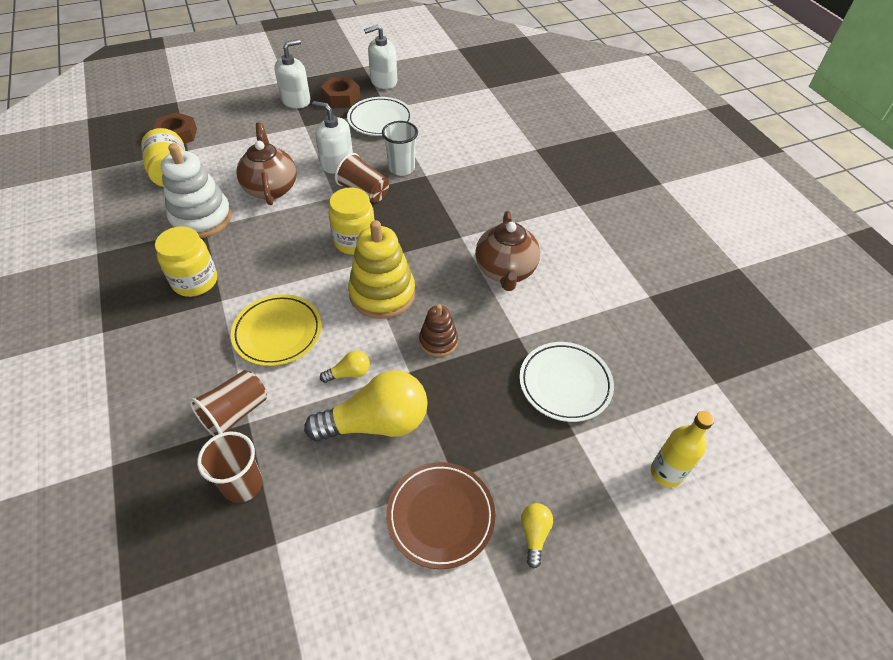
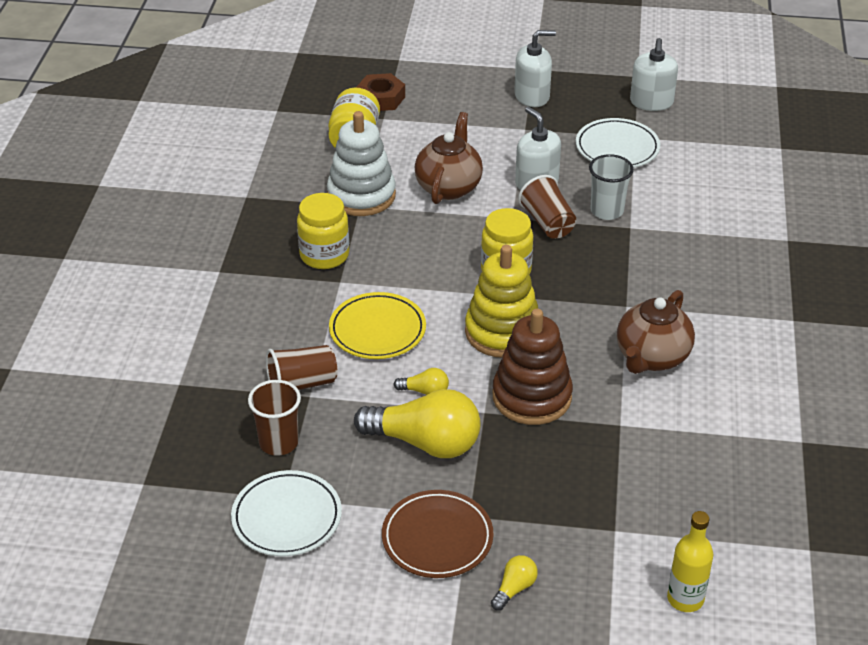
camera: 30 degrees right, 10 degrees down
(341, 97) = (587, 107): brown nut -> none
(383, 81) = (651, 102): white soap dispenser -> white soap dispenser turned 90 degrees counterclockwise
(438, 341) = (532, 397): brown stacking toy -> brown stacking toy, size x1.80
(565, 384) = (638, 484): white plate -> white plate (287, 517)

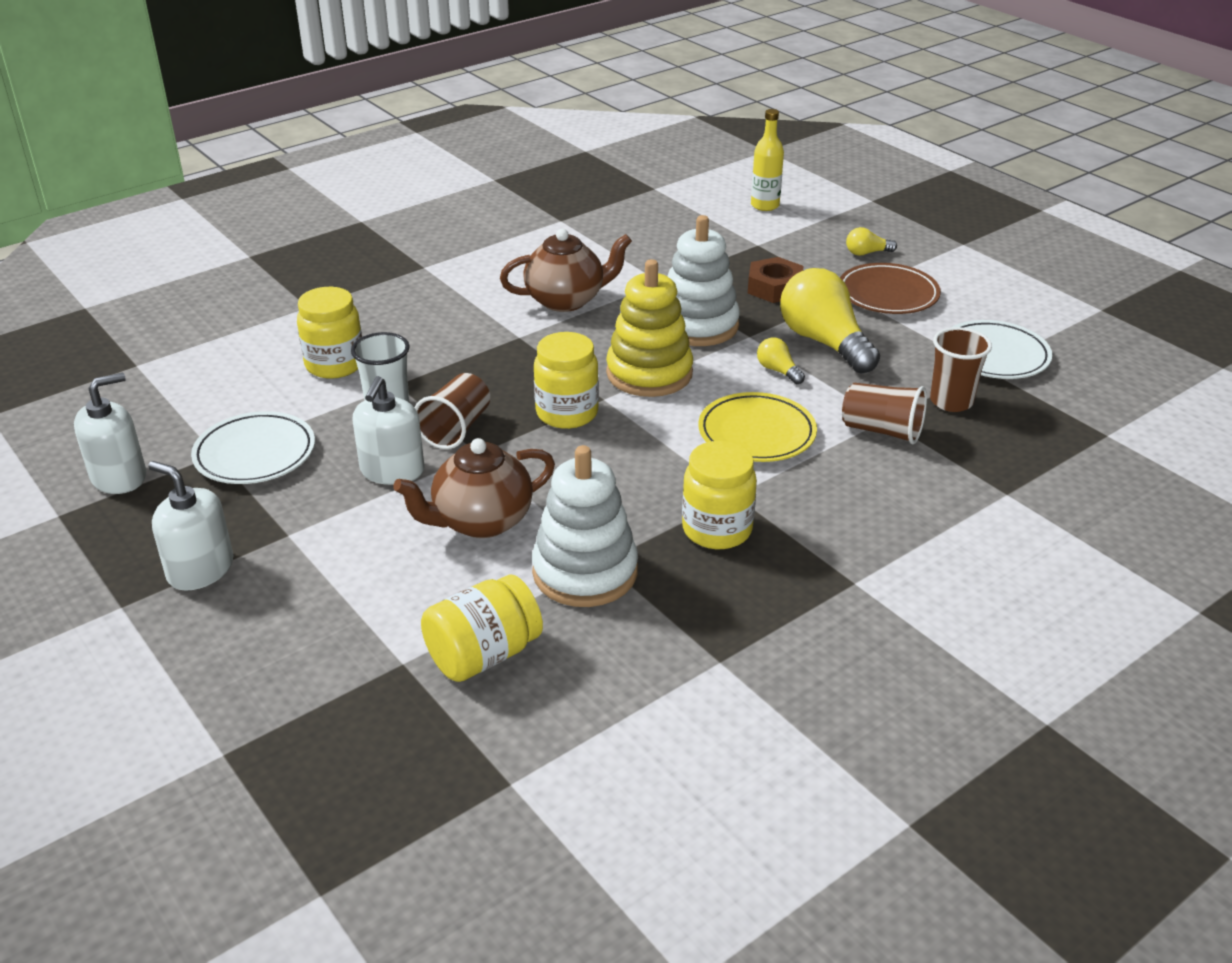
camera: 135 degrees left, 5 degrees down
(380, 98) = (356, 698): brown nut -> brown nut (775, 288)
(532, 397) = (697, 325): brown stacking toy -> white stacking toy
(686, 215) = (335, 365): none -> yellow jar

